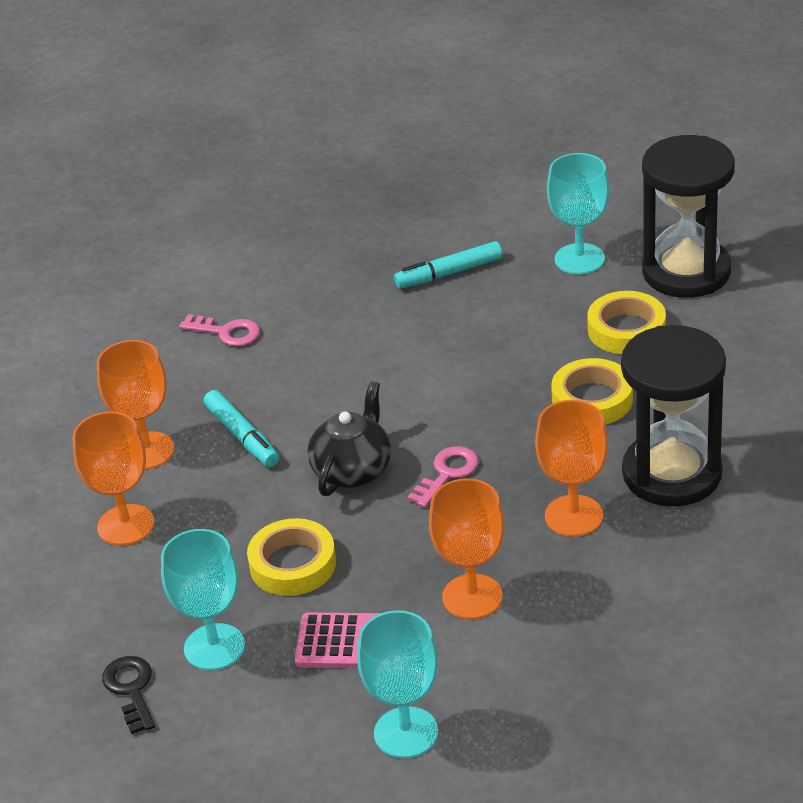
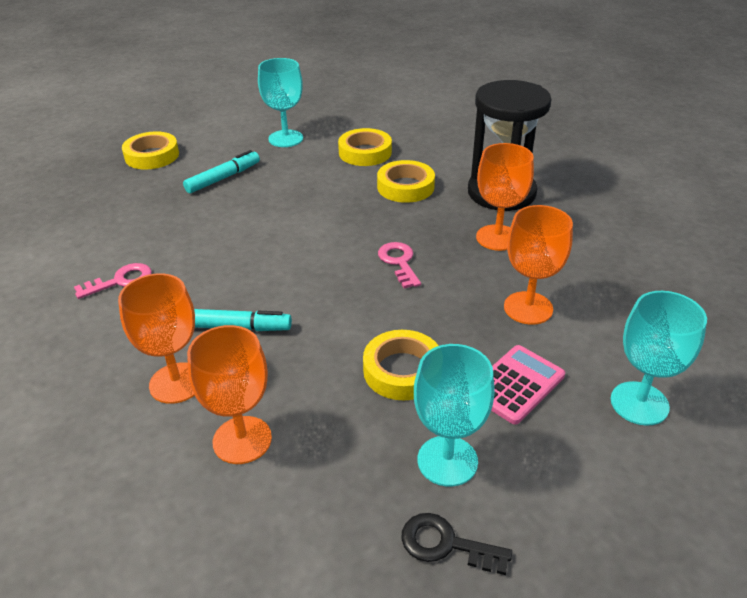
camera: 55 degrees left, 0 degrees up
(353, 470) = (343, 296): black teapot -> none
(429, 203) = (152, 156): none -> yellow tape
(449, 273) = (223, 178): turquoise marker -> turquoise marker turned 150 degrees counterclockwise
(686, 272) = (348, 119): black hourglass -> none

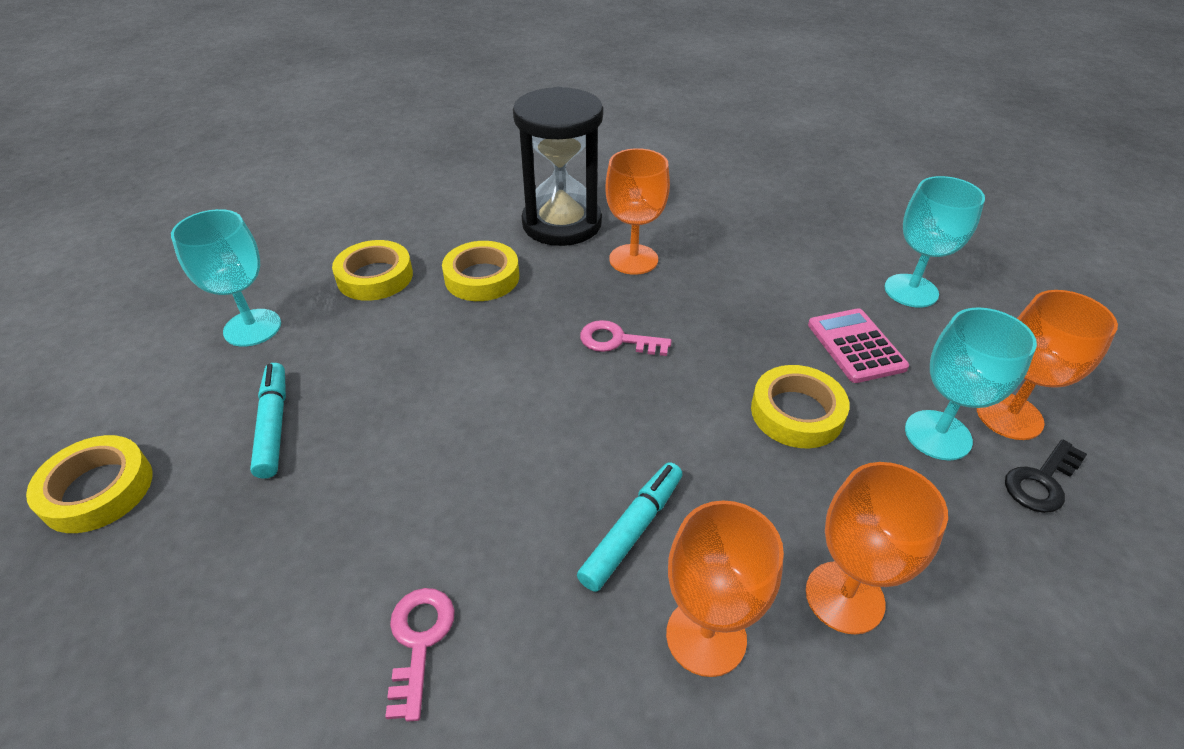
camera: 60 degrees left, 5 degrees up
(528, 308) = (754, 291): orange goblet -> orange goblet (1009, 416)

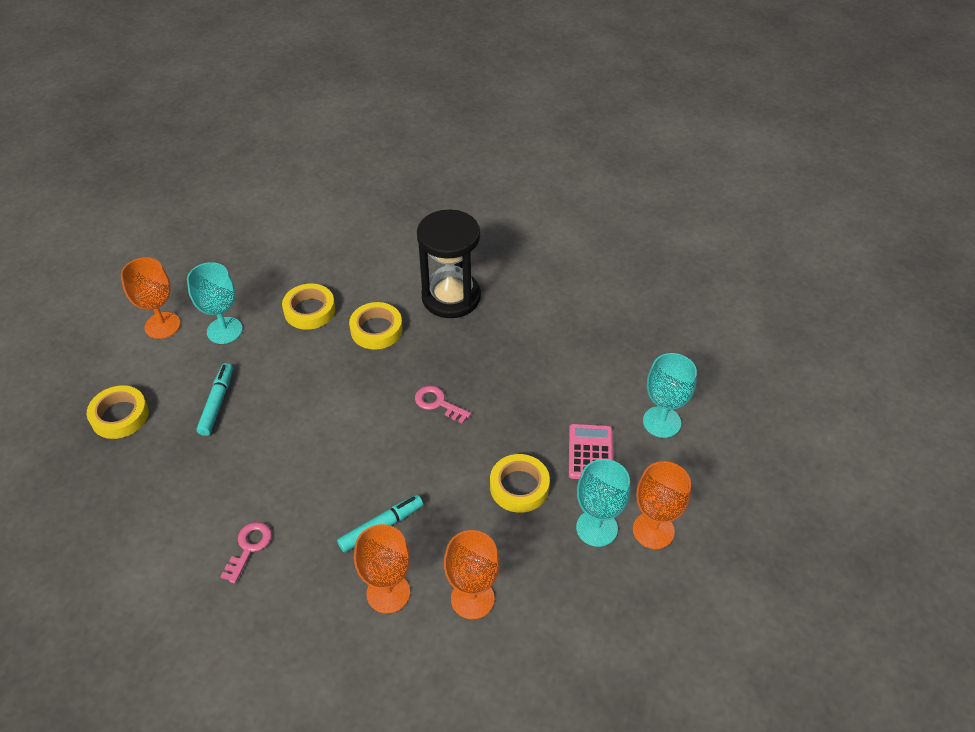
camera: 20 degrees right, 5 degrees up
(633, 259) = (484, 342): orange goblet -> orange goblet (162, 325)
(1042, 481) = (637, 576): black key -> none

